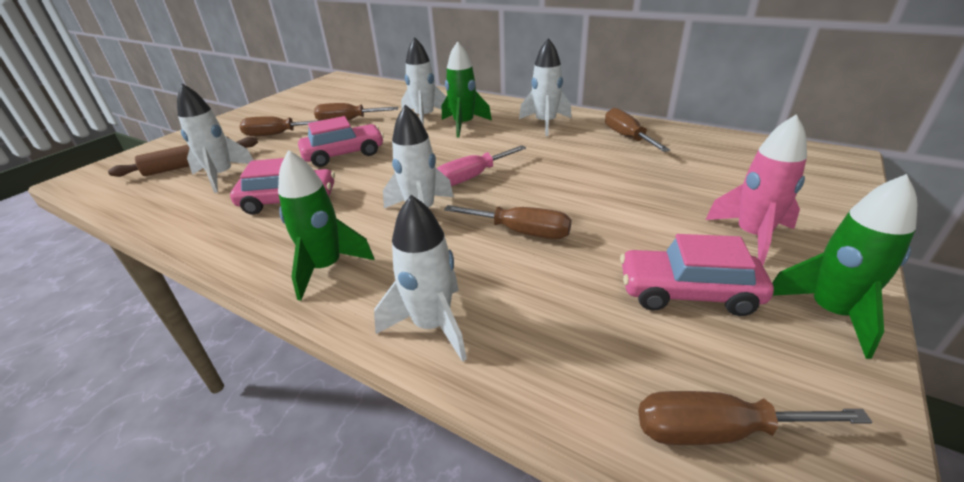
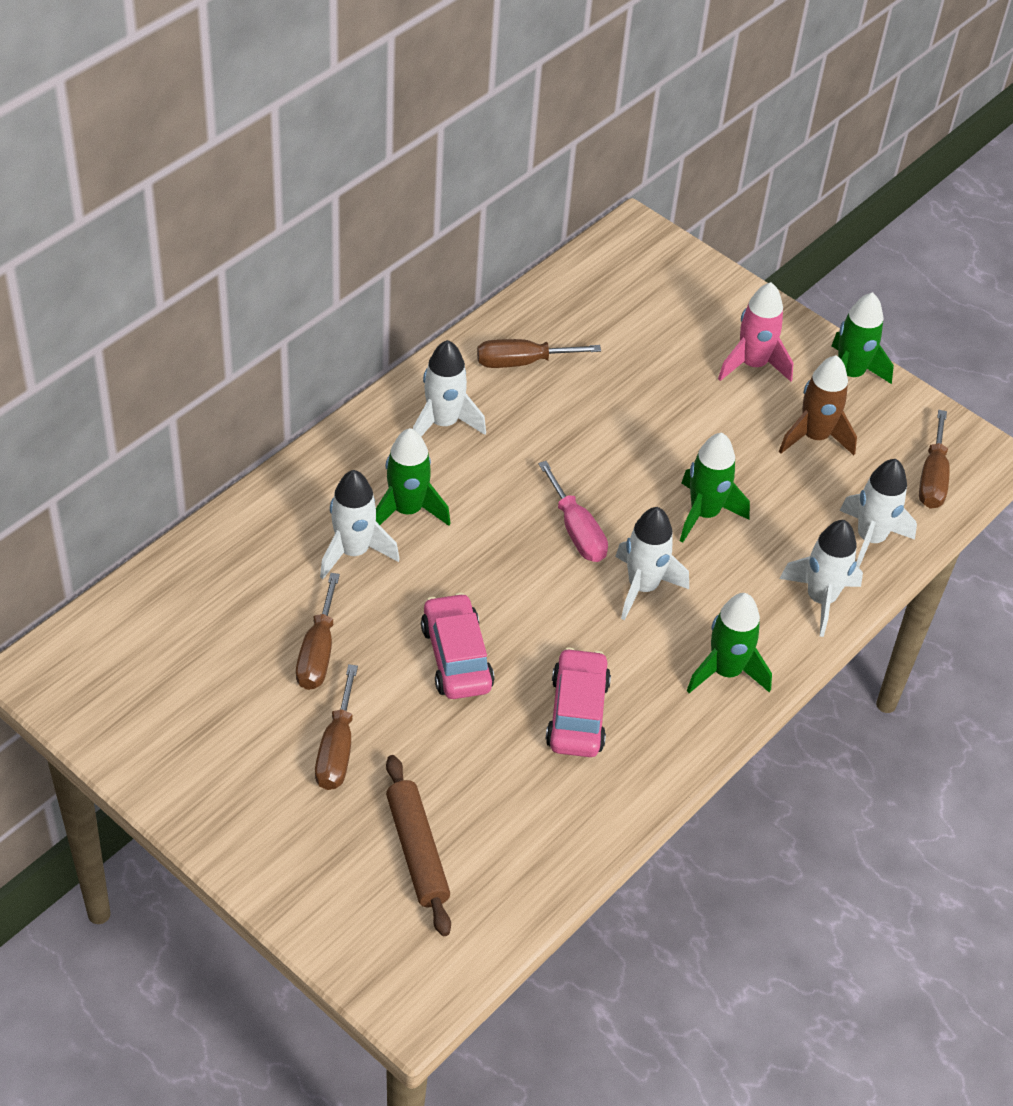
camera: 85 degrees left, 15 degrees up
(222, 176) = (475, 801): white rocket -> white rocket (870, 539)
(521, 232) = (704, 514): brown screwdriver -> green rocket
(687, 293) = (814, 437): pink car -> brown rocket

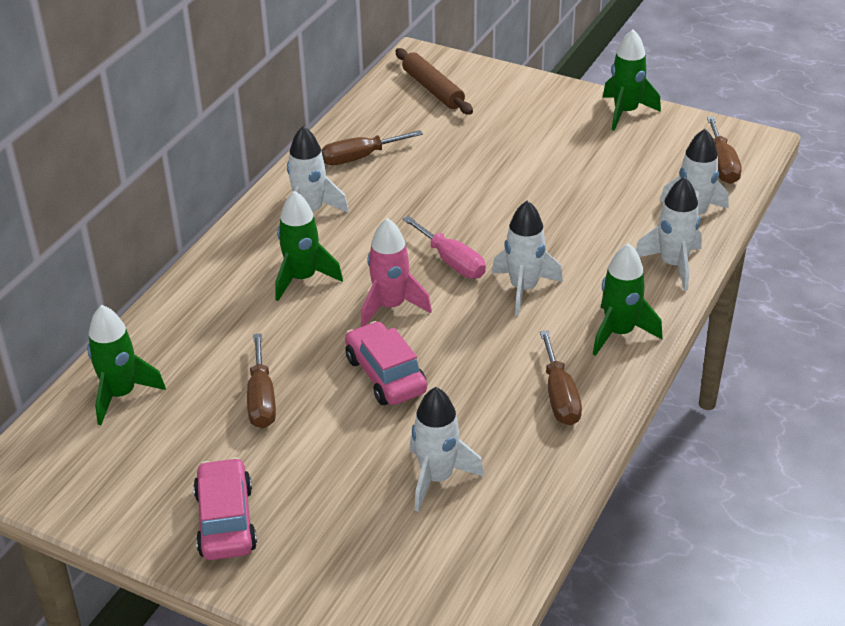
camera: 10 degrees left, 10 degrees down
(337, 749) = (305, 469): brown screwdriver -> brown screwdriver (559, 396)
(353, 552) = (267, 318): white rocket -> white rocket (437, 478)
(417, 851) = (407, 532): brown rolling pin -> brown rolling pin (433, 89)
(577, 713) = (507, 392): pink car -> pink car (226, 521)
(704, 514) = (552, 227): green rocket -> green rocket (121, 395)
(752, 365) = (546, 121): pink rocket -> pink rocket (391, 306)
(814, 437) = (617, 158): brown rocket -> none

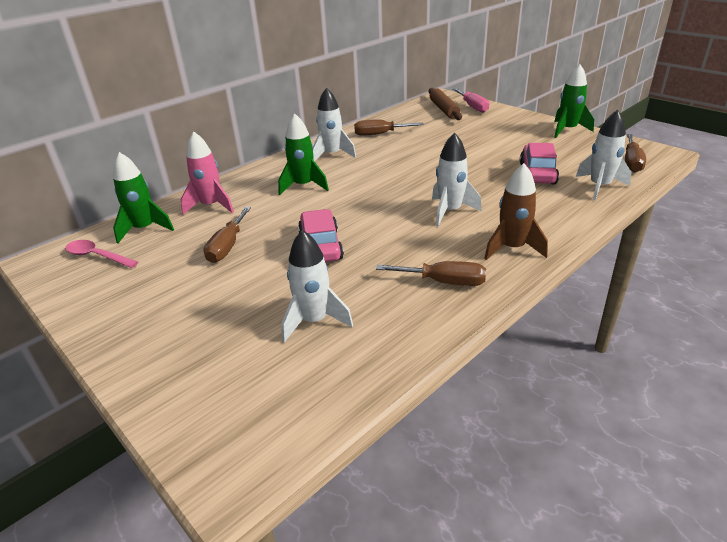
camera: 20 degrees right, 5 degrees down
(88, 450) = (97, 256): none -> pink spoon
(226, 521) = (142, 318): pink car -> pink car (537, 173)
(391, 306) = (350, 208): pink rocket -> pink rocket (211, 206)
(452, 261) = (407, 190): pink screwdriver -> pink screwdriver (473, 107)
(559, 396) = (444, 282): brown screwdriver -> brown screwdriver turned 90 degrees counterclockwise
(619, 333) = (512, 248): green rocket -> brown rocket
(673, 265) = (573, 213): white rocket -> none

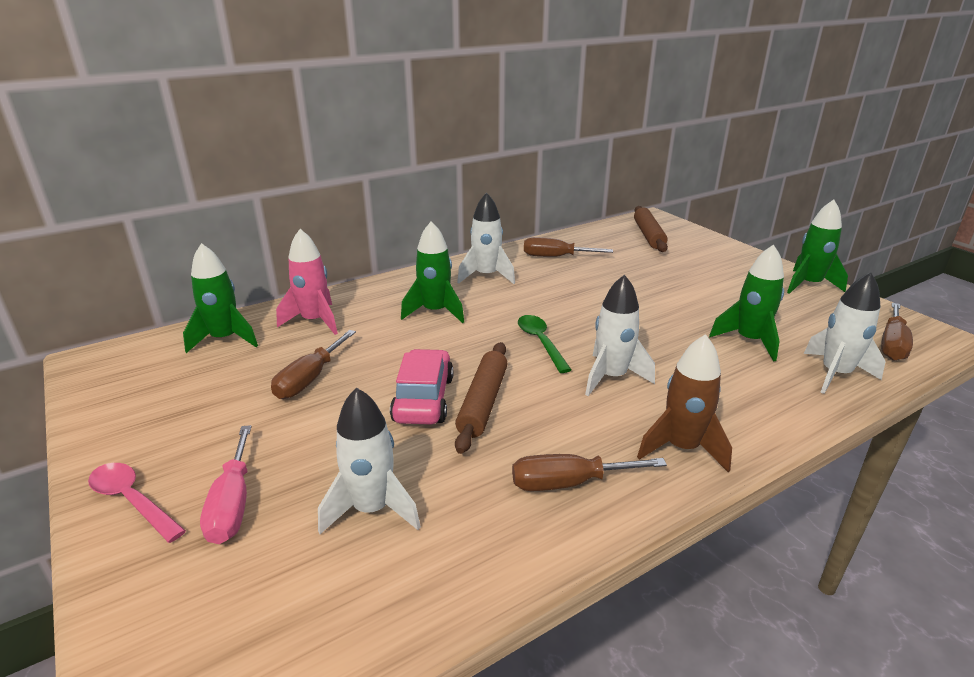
camera: 10 degrees right, 5 degrees down
(97, 256) = (155, 366): pink spoon -> pink spoon (132, 500)
(365, 242) = (483, 402): none -> brown rolling pin
(391, 195) = (540, 342): none -> green spoon
(444, 282) = (568, 483): brown screwdriver -> brown screwdriver turned 150 degrees clockwise
(473, 107) = (687, 237): pink screwdriver -> pink screwdriver (233, 504)
(537, 173) = (749, 341): pink car -> green rocket

